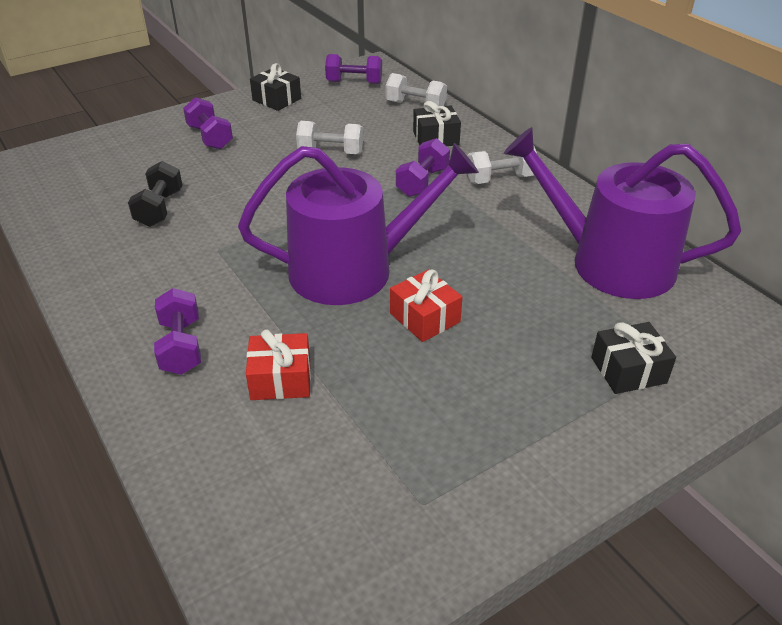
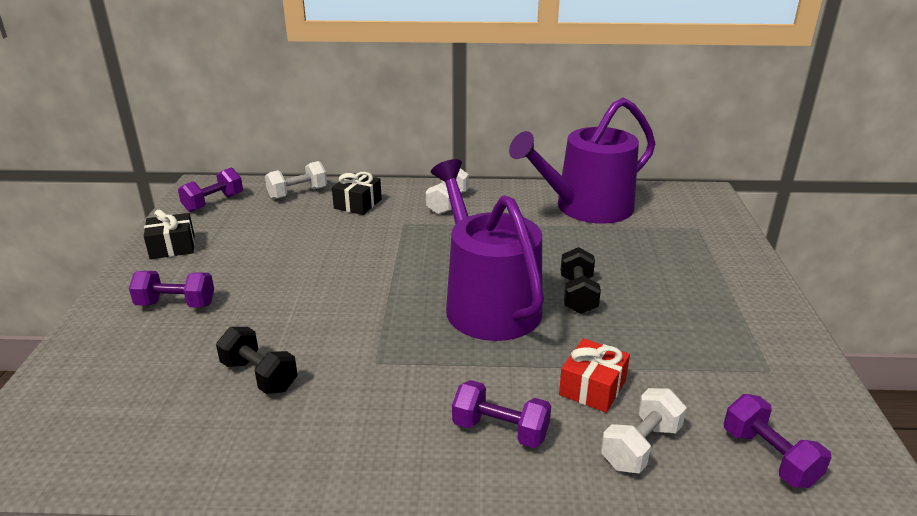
camera: 55 degrees left, 10 degrees down
(331, 152) = (306, 253): white dumbbell -> white dumbbell (640, 446)
(354, 269) = (487, 303): purple watering can -> purple watering can turned 45 degrees counterclockwise
(422, 182) = (409, 232): purple dumbbell -> purple dumbbell (769, 457)
(425, 318) = (578, 295): red gift -> black dumbbell
(628, 370) = (695, 246): black gift -> none

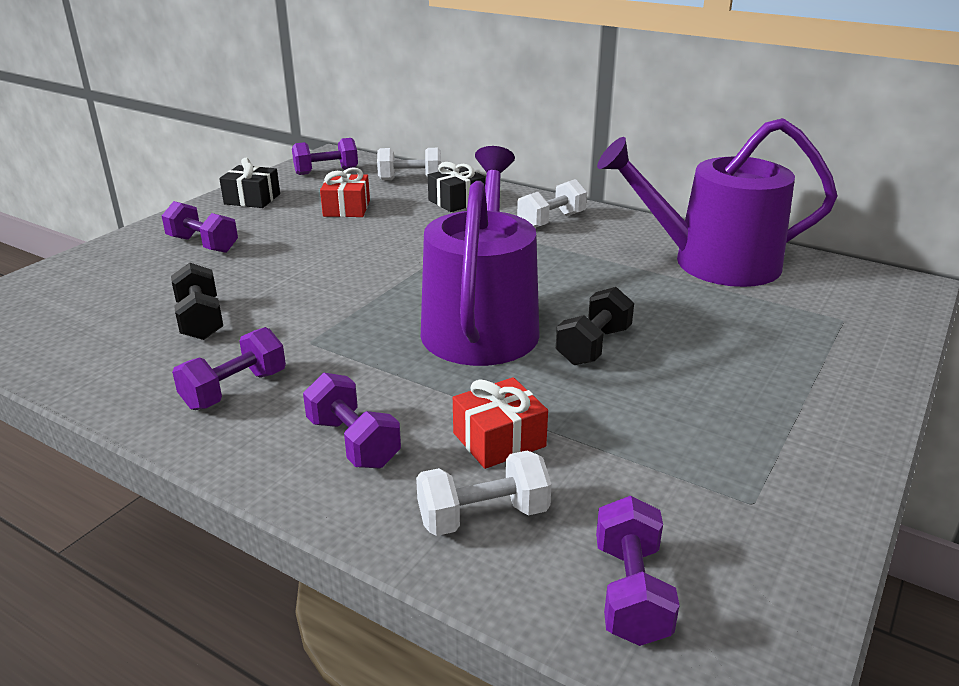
camera: 30 degrees right, 0 degrees up
(272, 233) = (347, 208): none -> red gift
(362, 425) = (235, 390): none -> purple dumbbell

